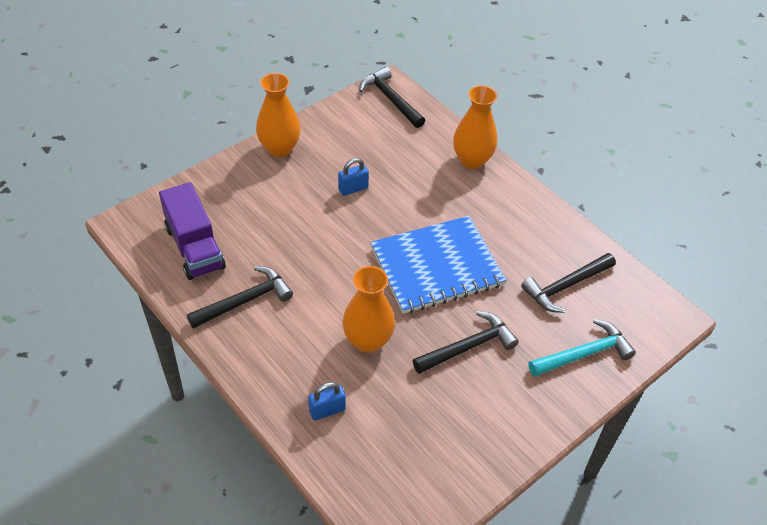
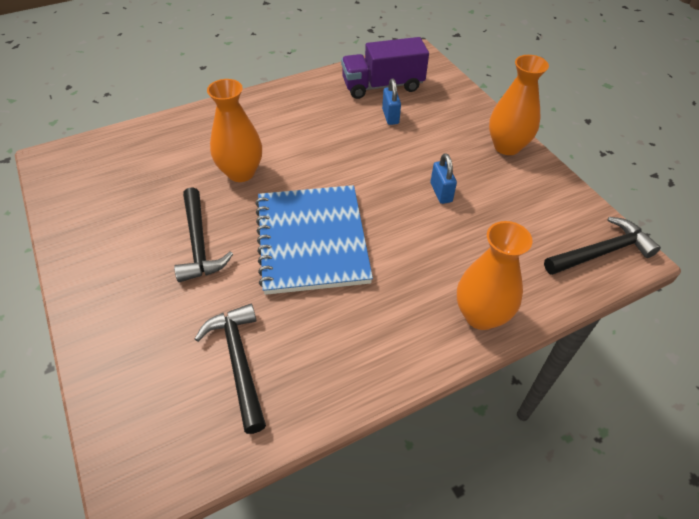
camera: 105 degrees right, 0 degrees up
(245, 300) = (315, 107): black hammer -> none
(327, 410) = (184, 138): blue padlock -> blue padlock (390, 116)
(584, 354) = (136, 349): turquoise hammer -> none

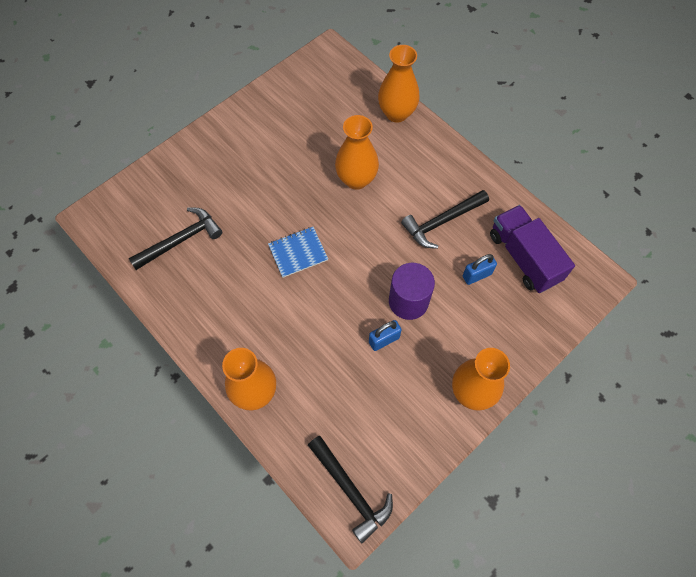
camera: 75 degrees right, 15 degrees up
(176, 125) = (396, 113): none -> orange vase
(199, 243) = (273, 179): black hammer -> black hammer (442, 222)
(312, 240) = (298, 252): blue notebook -> blue notebook, size x0.48
(403, 166) = (408, 301): none -> purple cylinder

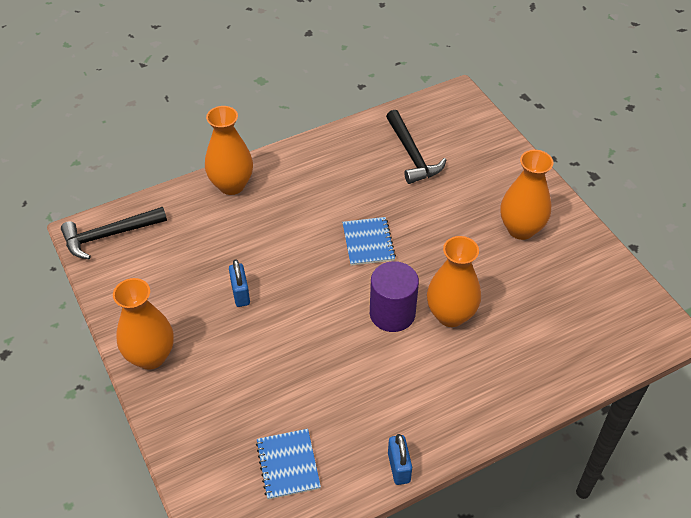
camera: 105 degrees right, 15 degrees down
(396, 113) = (546, 383): orange vase -> orange vase (521, 229)
(408, 301) = (275, 326): purple cylinder -> purple cylinder (392, 313)
(442, 222) = (366, 388): black hammer -> none
(477, 275) = (282, 404): blue padlock -> blue padlock (398, 467)
(524, 257) = (288, 465): purple truck -> blue notebook

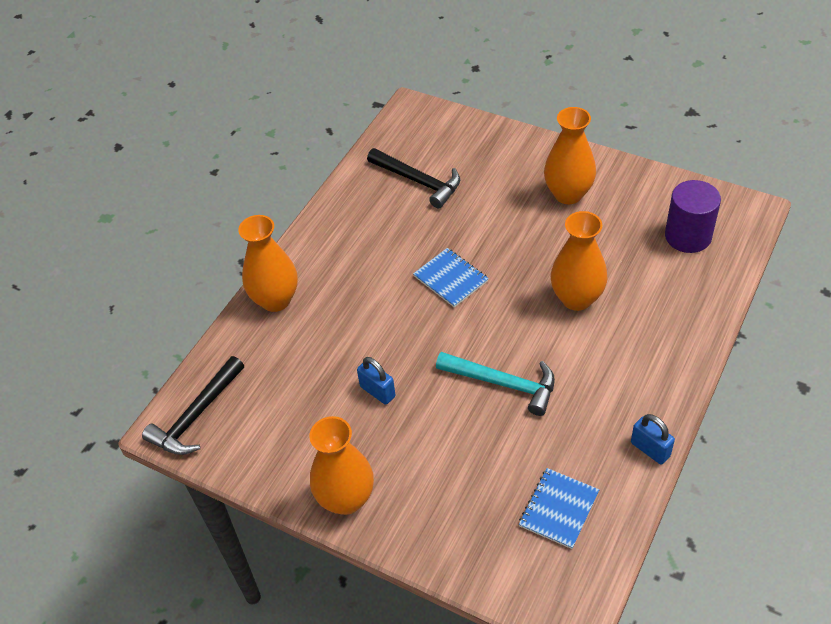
camera: 30 degrees left, 0 degrees up
(288, 465) = (558, 509): blue notebook -> blue notebook turned 75 degrees clockwise
(334, 345) = (503, 383): none -> turquoise hammer
(392, 313) = (527, 327): purple cylinder -> purple cylinder (688, 236)

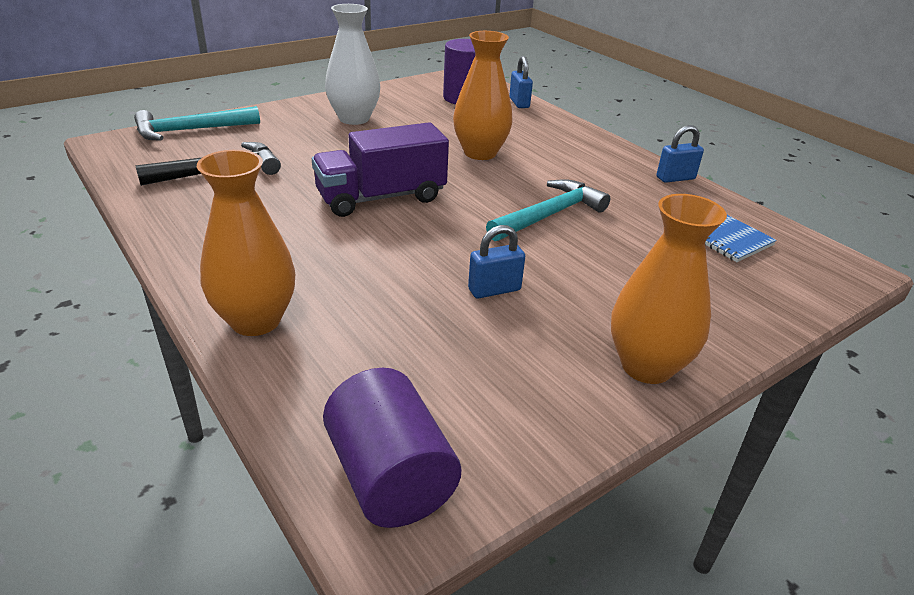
camera: 70 degrees left, 15 degrees down
(196, 416) = (390, 477): black hammer -> purple cylinder
(450, 279) = (381, 197): blue notebook -> purple truck
(463, 128) = (191, 130): none -> turquoise hammer
(568, 194) = (354, 119): orange vase -> white vase
(719, 278) = (519, 103): none -> blue padlock

